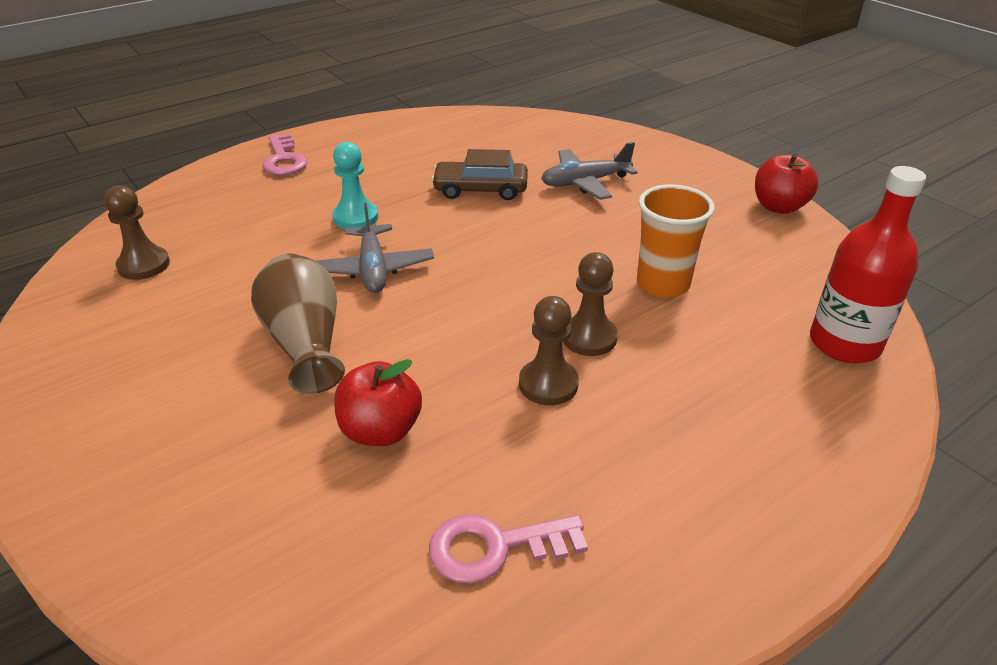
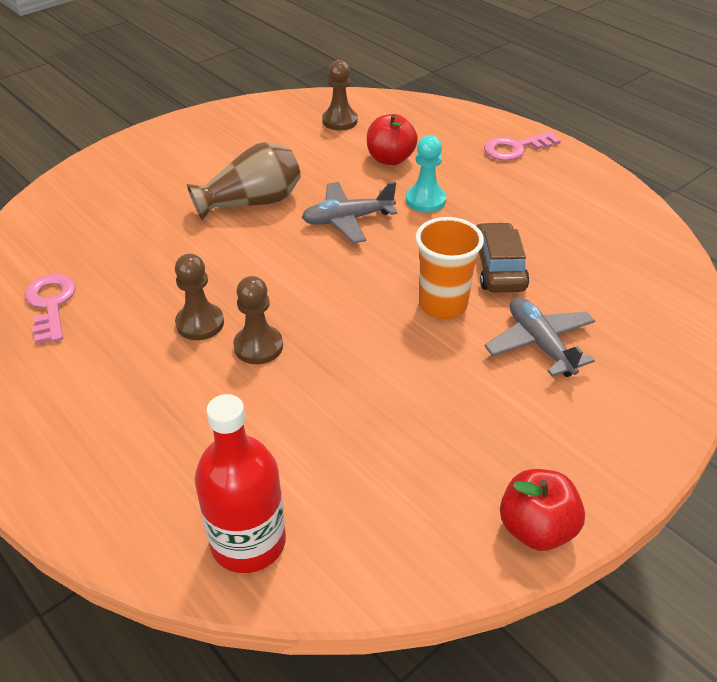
camera: 85 degrees right, 5 degrees up
(381, 430) = (159, 247): red apple -> red apple (390, 159)
(662, 284) = (344, 400): orange cup -> orange cup (443, 305)

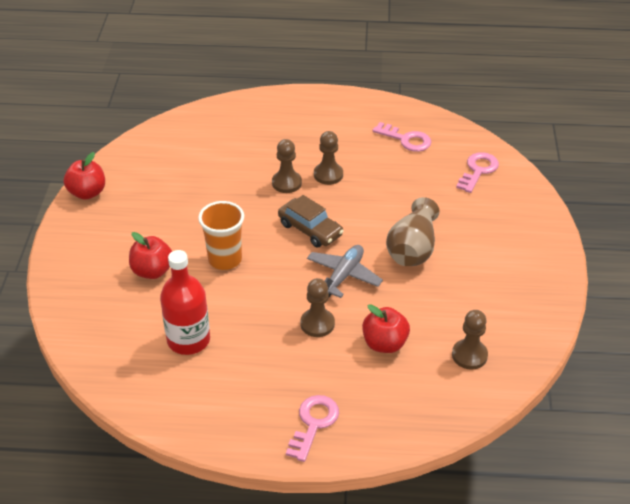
camera: 135 degrees right, 0 degrees up
(63, 225) = (478, 170): none -> pink key
(248, 542) = (193, 127): red bottle -> red bottle (188, 340)
(425, 200) = (317, 324): turquoise pawn -> brown pawn
(498, 268) = (219, 303): brown car -> brown car (310, 229)
(540, 344) = (152, 271): grey plane -> red apple

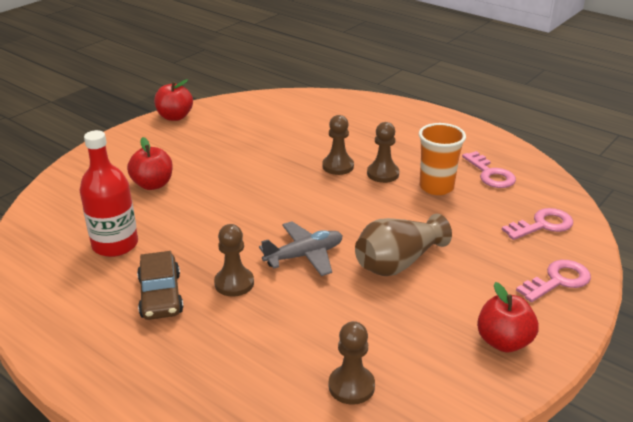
camera: 35 degrees right, 10 degrees down
(225, 259) = (218, 200): orange cup -> orange cup (436, 187)
(310, 229) = (317, 207): brown car -> brown car (160, 295)
(313, 423) = (128, 365): pink key -> pink key (558, 280)
(384, 344) = (276, 330): red apple -> red apple (503, 342)

